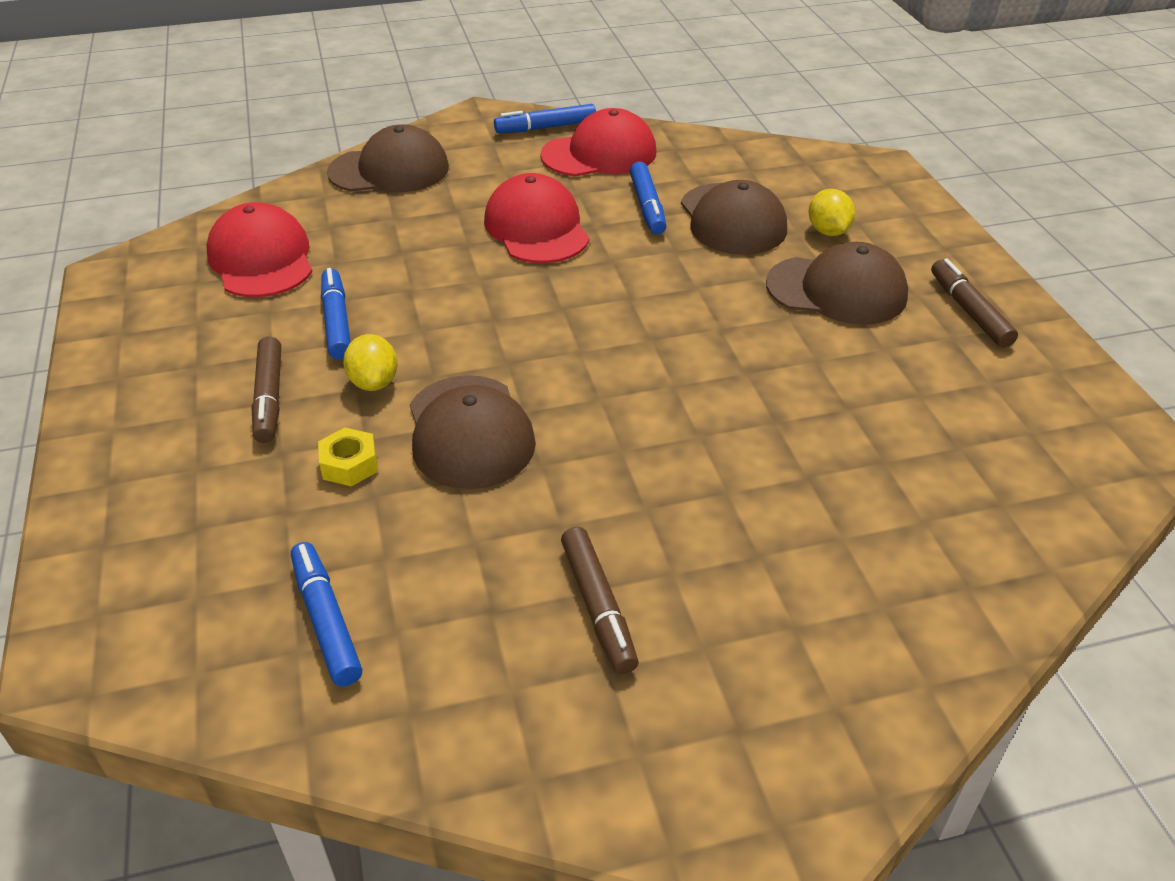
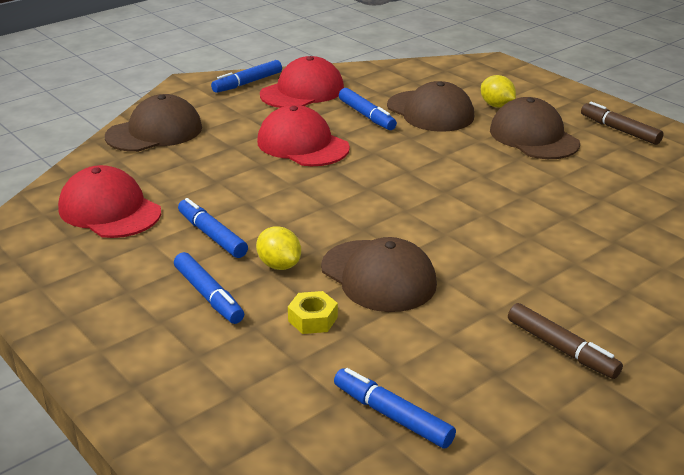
camera: 25 degrees left, 10 degrees down
(269, 397) = (209, 295): brown marker -> blue marker
(837, 290) = (533, 137): brown cap -> brown cap turned 105 degrees counterclockwise

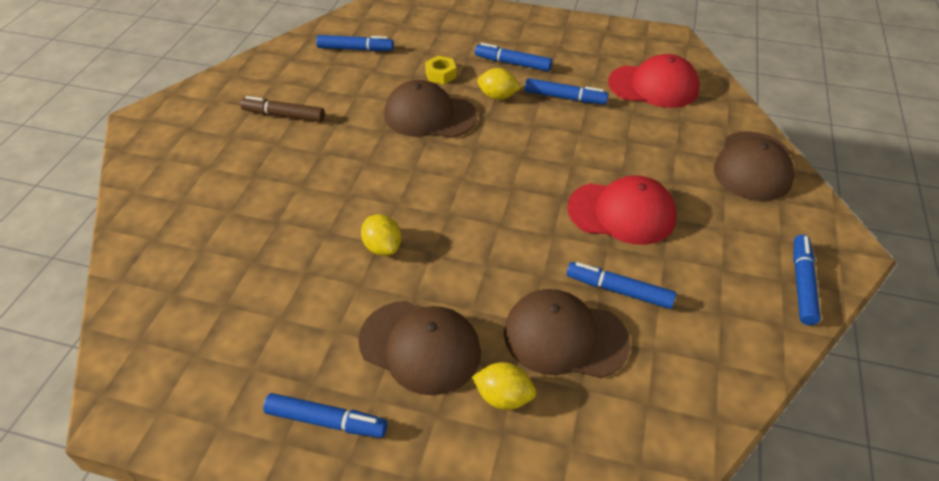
camera: 145 degrees right, 15 degrees up
(302, 91) = (731, 300): red cap -> none
(522, 191) = (382, 247): none -> yellow lemon
(619, 130) = (326, 421): brown marker -> blue marker

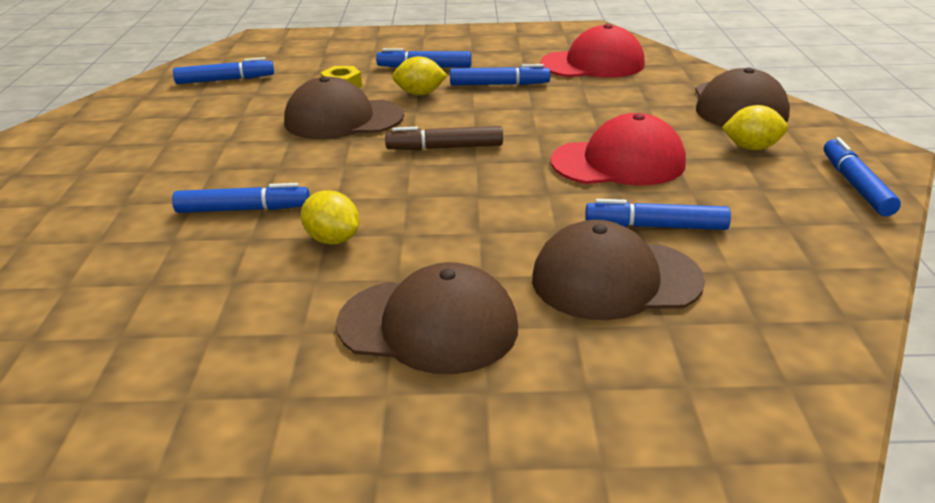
camera: 15 degrees left, 15 degrees down
(284, 115) = (149, 145): brown marker -> brown marker (445, 148)
(326, 421) = (324, 433): blue marker -> blue marker (243, 209)
(503, 397) = (568, 353): yellow lemon -> yellow lemon (751, 148)

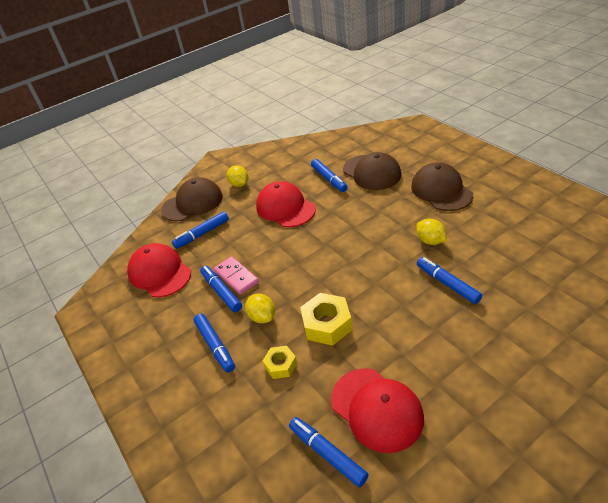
camera: 120 degrees left, 10 degrees up
(211, 108) = (377, 409): none -> red cap
(332, 239) = (430, 241): yellow lemon -> yellow lemon turned 45 degrees counterclockwise
(343, 119) = (327, 324): brown cap -> yellow nut
(445, 148) = (321, 262): brown marker -> none
(512, 96) = (236, 277): none -> pink domino
(855, 185) = (254, 156): blue marker -> blue marker (202, 234)

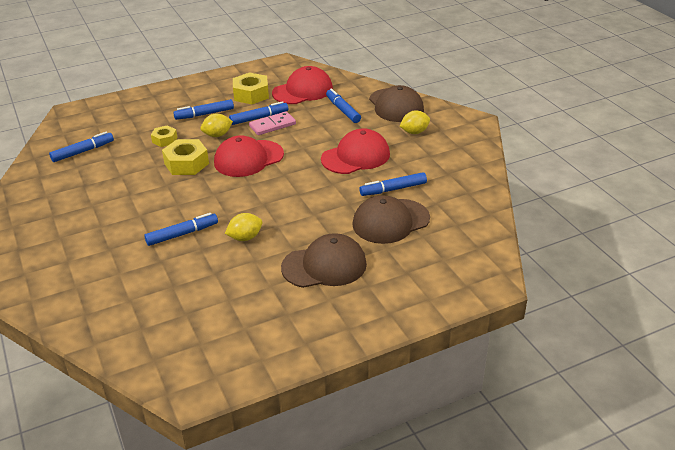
camera: 95 degrees right, 5 degrees down
(166, 315) = (251, 94): none -> yellow nut
(377, 409) = (96, 175): red cap -> red cap (248, 159)

